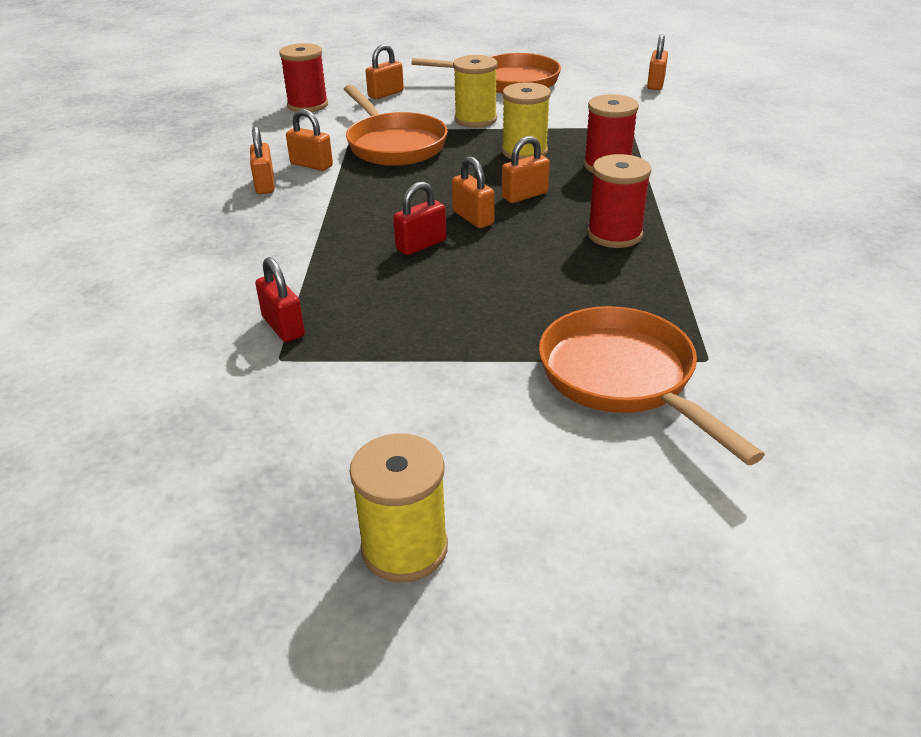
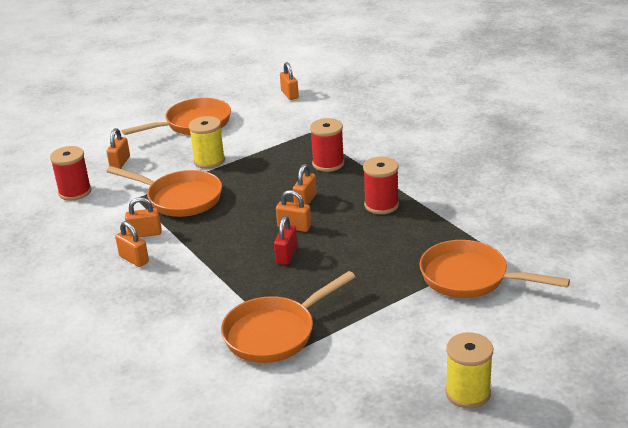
camera: 35 degrees left, 5 degrees down
(283, 327) = (275, 333): red padlock -> orange pan
(524, 152) = (269, 172): yellow spool -> none

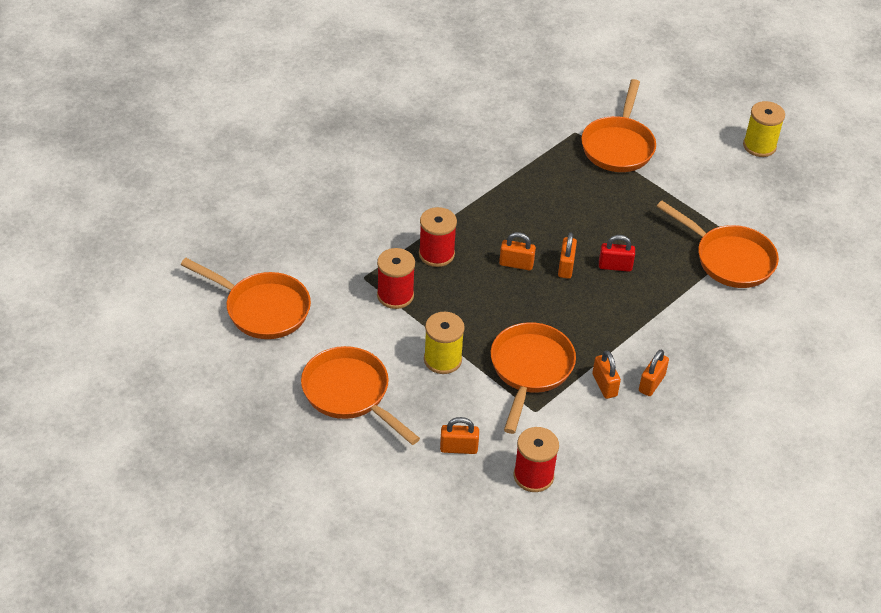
camera: 105 degrees left, 15 degrees up
(289, 94) = (262, 309): orange padlock -> orange pan
(381, 205) = (513, 207): red spool -> red spool (395, 295)

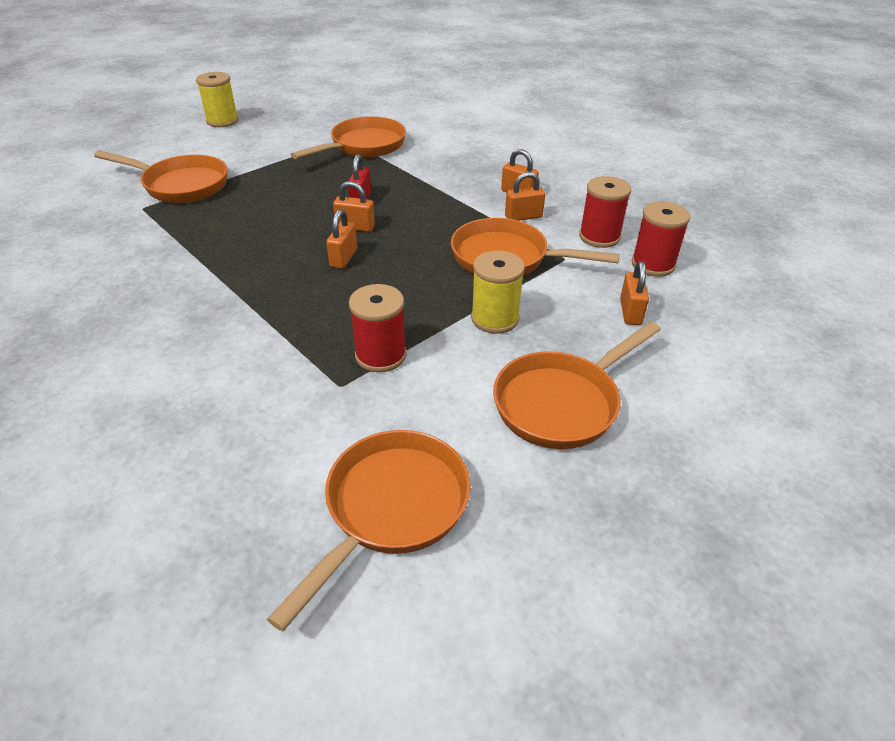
camera: 85 degrees left, 5 degrees down
(436, 254) = (311, 316): red spool -> red spool (599, 237)

